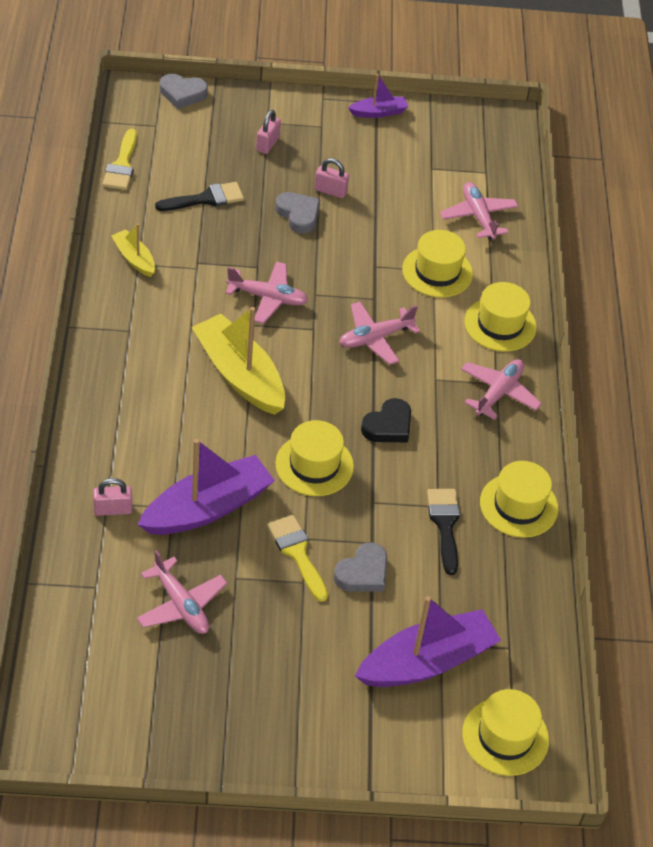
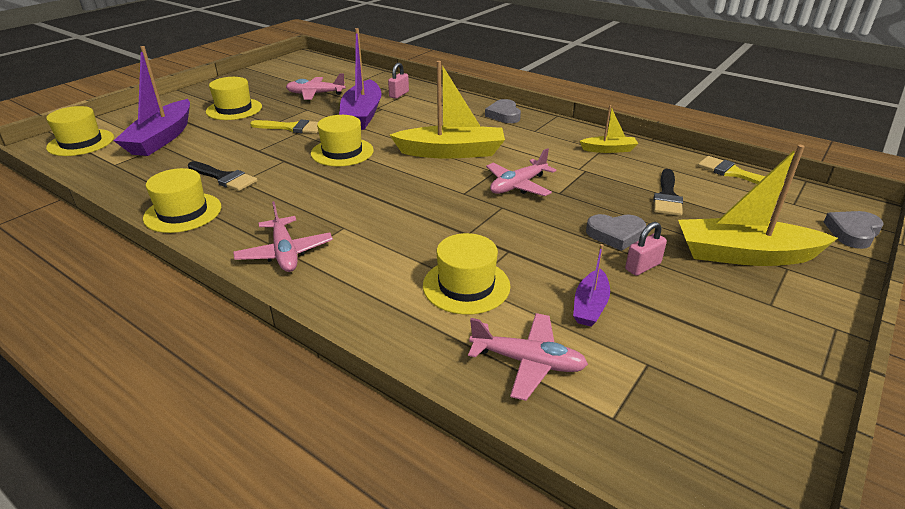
camera: 130 degrees right, 15 degrees down
(267, 144) = (744, 255): pink padlock -> yellow boat
(363, 573) = (245, 140): grey heart -> grey heart (504, 115)
(375, 338) = (422, 216): pink plane -> none
(378, 112) = (794, 367): purple boat -> purple boat (590, 306)
(388, 426) = (332, 189): black heart -> none
(500, 324) = (355, 294): yellow hat -> yellow hat (234, 109)

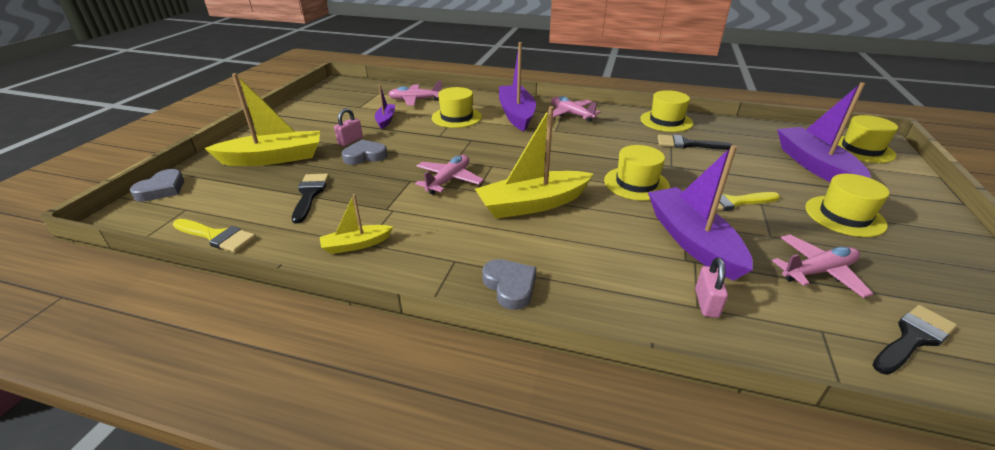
camera: 160 degrees right, 0 degrees up
(323, 74) = (913, 338): none -> black brush
(366, 271) = (516, 114): none -> purple boat

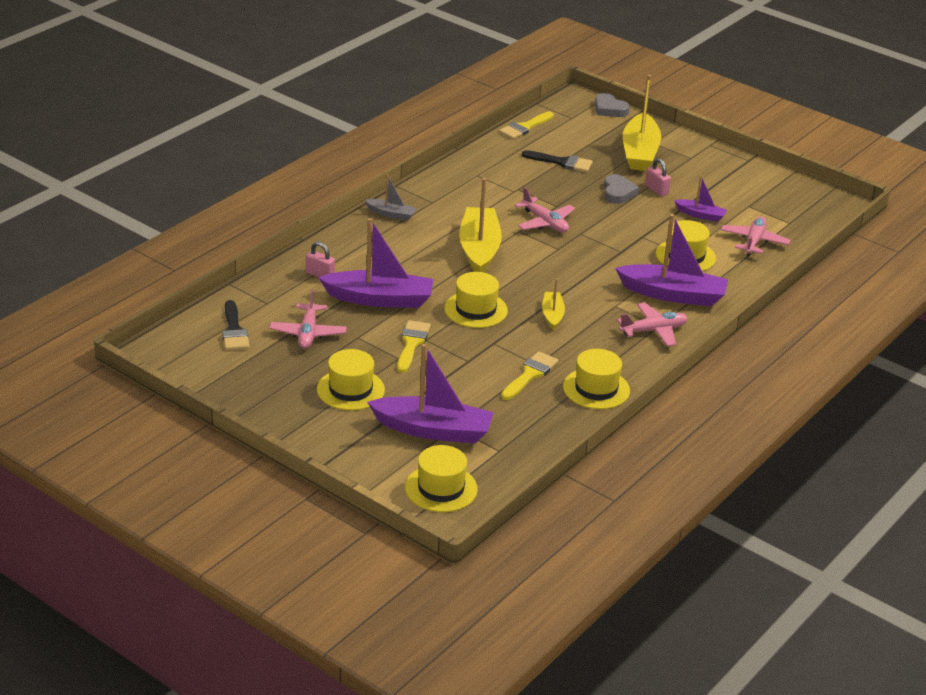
camera: 110 degrees right, 0 degrees up
(356, 245) = (477, 172): yellow boat -> yellow boat (552, 315)
(510, 286) = (391, 214): grey heart -> grey boat
(687, 144) = (530, 374): black brush -> yellow brush

